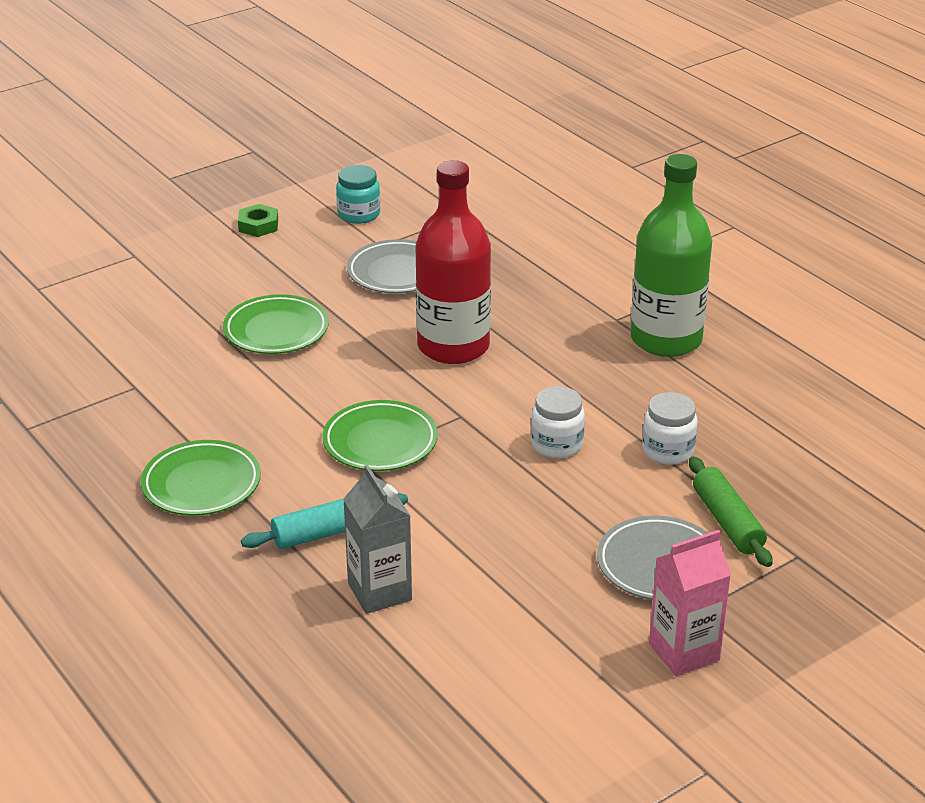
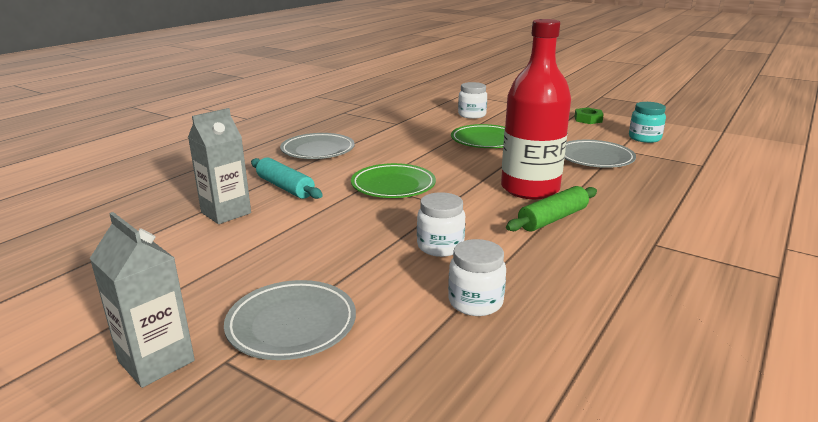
camera: 70 degrees right, 10 degrees down
(155, 310) = (472, 115): none -> white jar
(201, 484) = (318, 151): green plate -> grey plate
(666, 339) = (657, 273): green bottle -> none
(684, 652) = (156, 361): pink carton -> grey carton
(727, 522) = (380, 358): green rolling pin -> green rolling pin (552, 219)

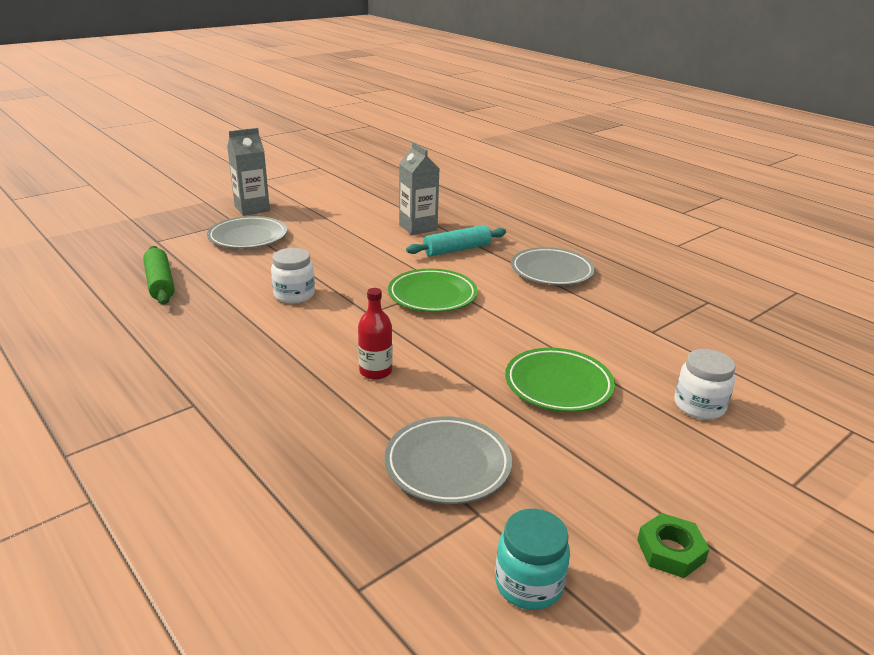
camera: 105 degrees right, 5 degrees up
(475, 302) = (208, 292): white jar -> none
(530, 189) = (375, 371): red bottle -> red bottle, size x0.45
(552, 219) = (295, 362): green rolling pin -> green rolling pin (160, 283)

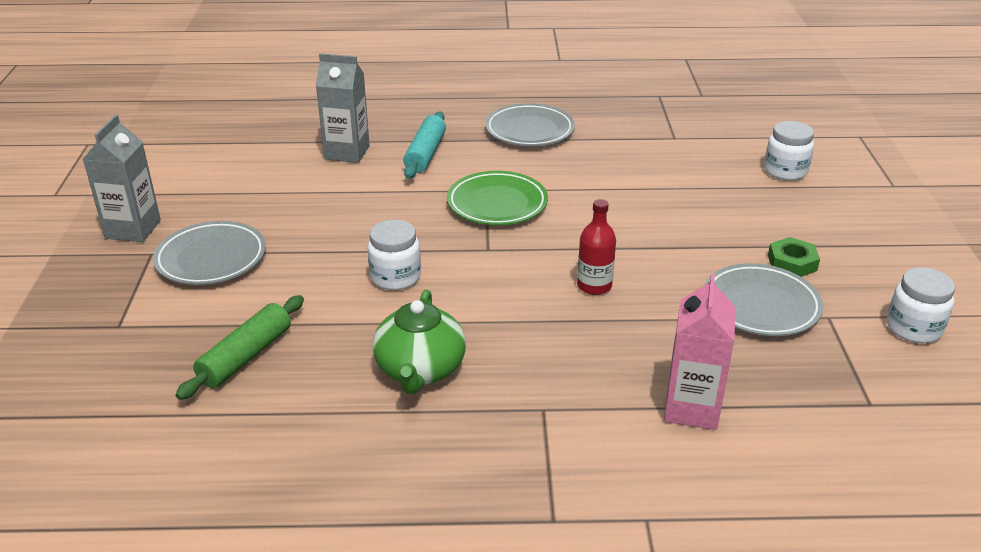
camera: 50 degrees left, 5 degrees up
(160, 283) = (245, 356): green rolling pin -> green rolling pin turned 75 degrees counterclockwise
(197, 341) = (420, 370): none -> green teapot
(254, 476) = (691, 408): none -> pink carton
(528, 584) = (913, 328): turquoise jar -> white jar
(558, 385) = (704, 211): green plate -> none
(670, 551) = (920, 260): green nut -> green nut (792, 263)

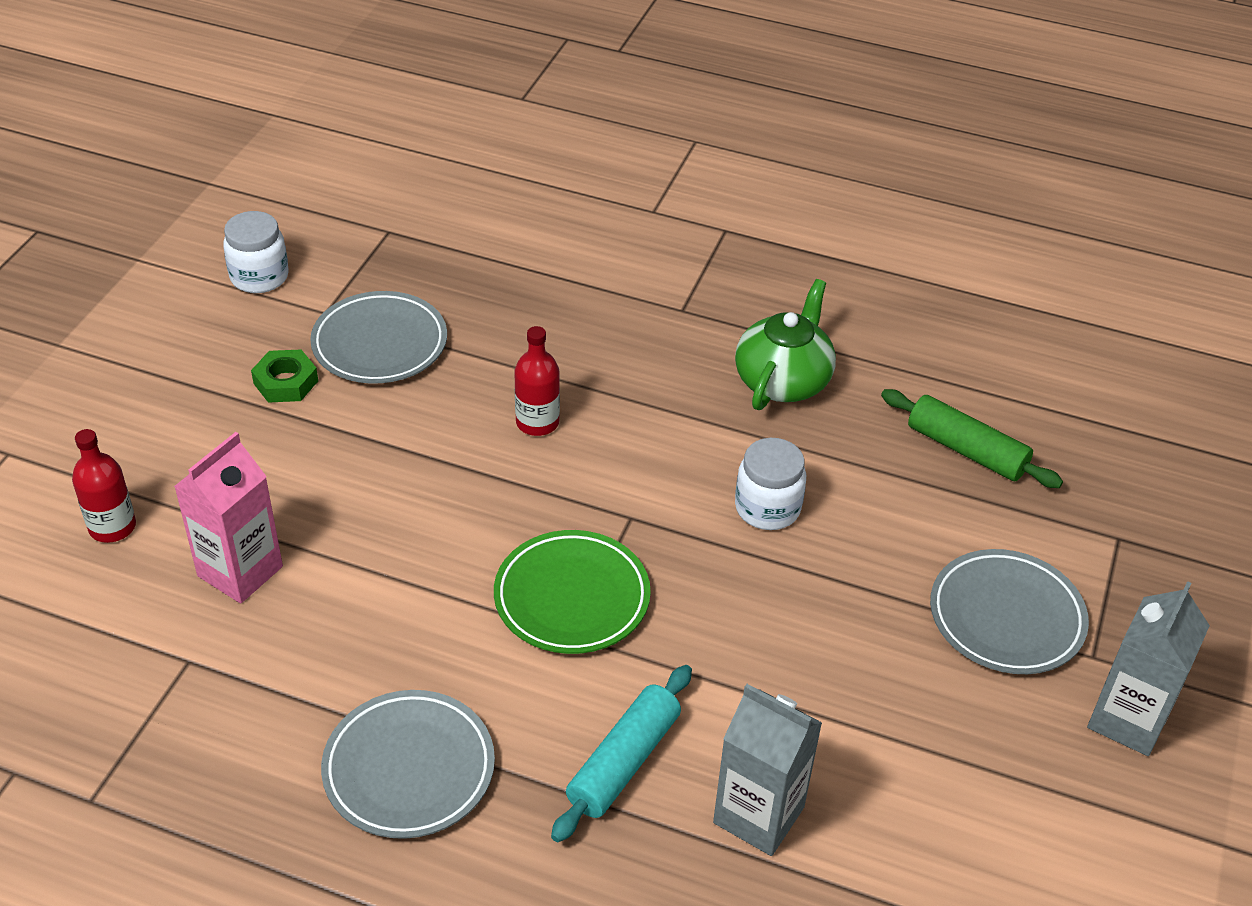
camera: 160 degrees left, 10 degrees up
(245, 356) = (966, 450): green rolling pin -> green rolling pin turned 75 degrees clockwise
(691, 408) = (547, 272): pink carton -> pink carton (240, 571)
(785, 171) = (112, 527): white jar -> red bottle

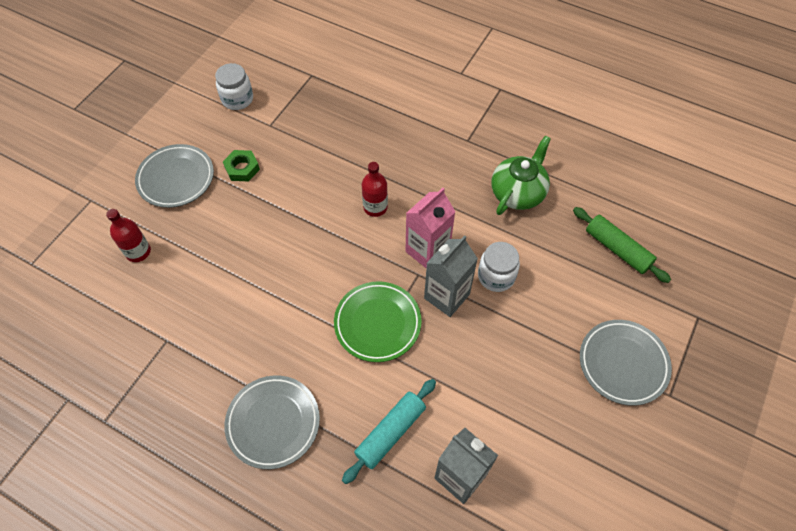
camera: 10 degrees right, 15 degrees up
(240, 571) = (201, 287): pink carton -> pink carton (427, 251)
(380, 344) = (296, 148): grey plate -> grey plate (176, 178)
(1127, 720) = (683, 440): grey carton -> grey carton (447, 296)

